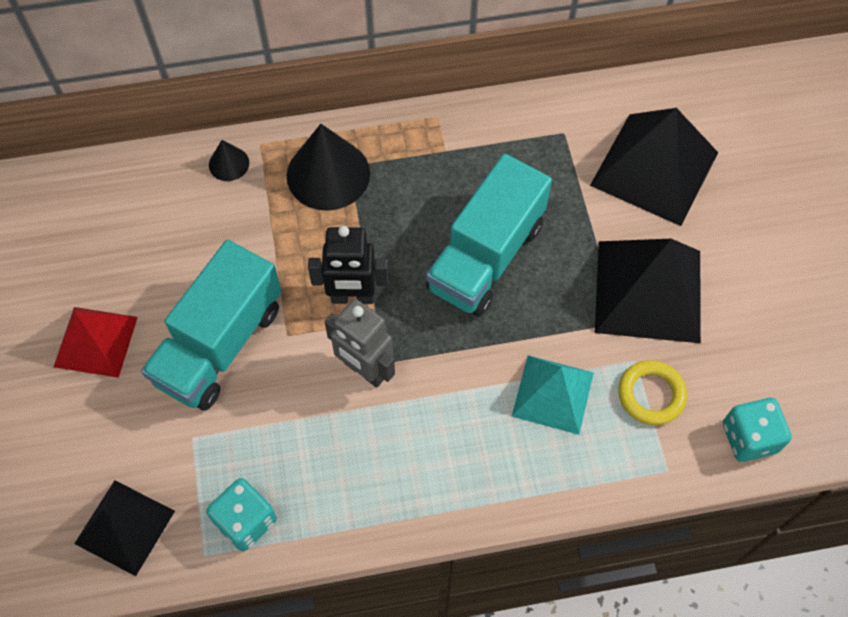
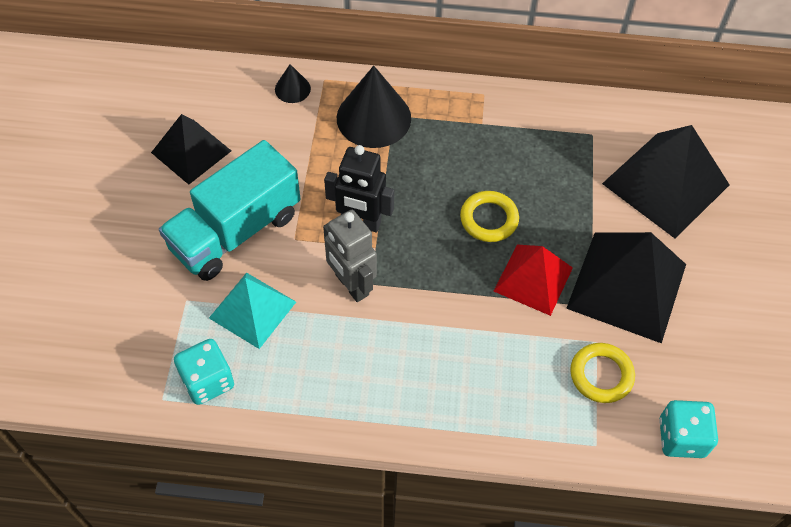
camera: 15 degrees right, 5 degrees down
(95, 341) = (134, 202): red pyramid -> red pyramid (533, 279)
(125, 527) = (105, 357): black pyramid -> black pyramid (191, 151)
(486, 256) = (489, 219): turquoise truck -> yellow ring
(552, 394) = (511, 350): turquoise pyramid -> turquoise pyramid (252, 310)

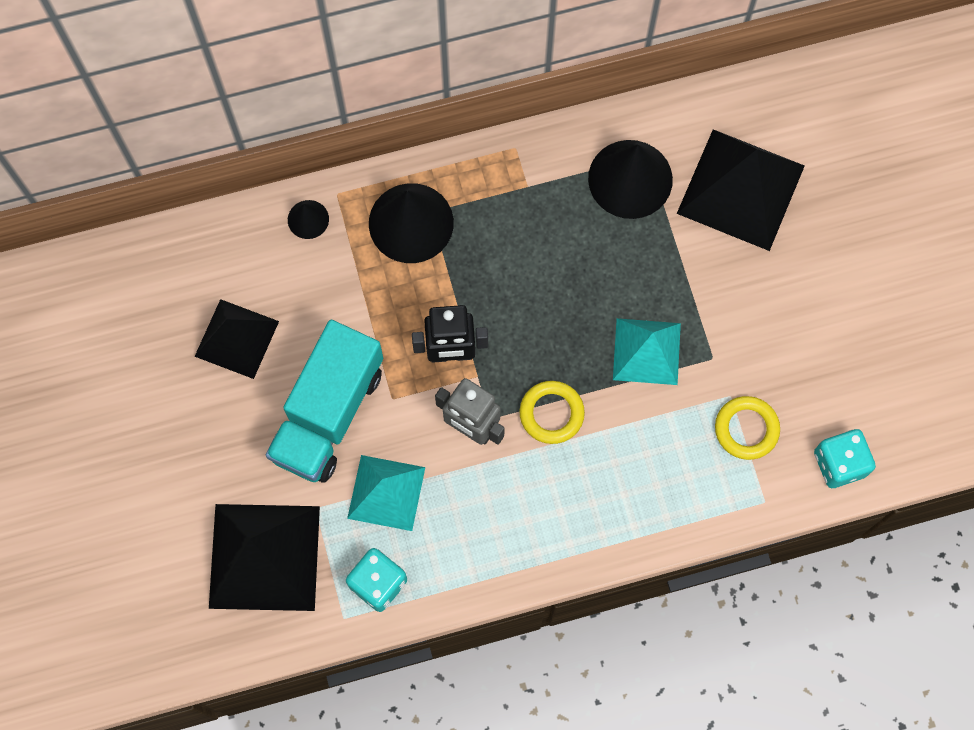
camera: 20 degrees left, 15 degrees up
(489, 219) = (578, 300): yellow ring -> yellow ring (551, 413)
(533, 279) = (646, 351): red pyramid -> turquoise pyramid
(571, 146) = (630, 179): none -> black cone
(627, 286) = (740, 323): black pyramid -> black pyramid (264, 557)

